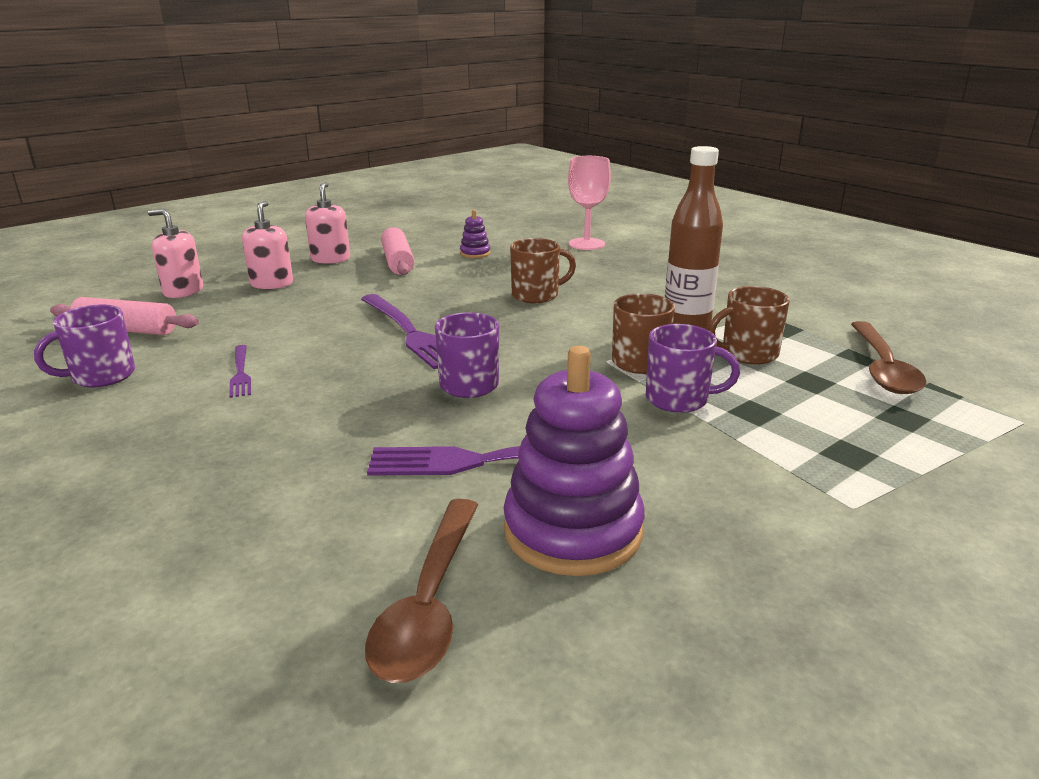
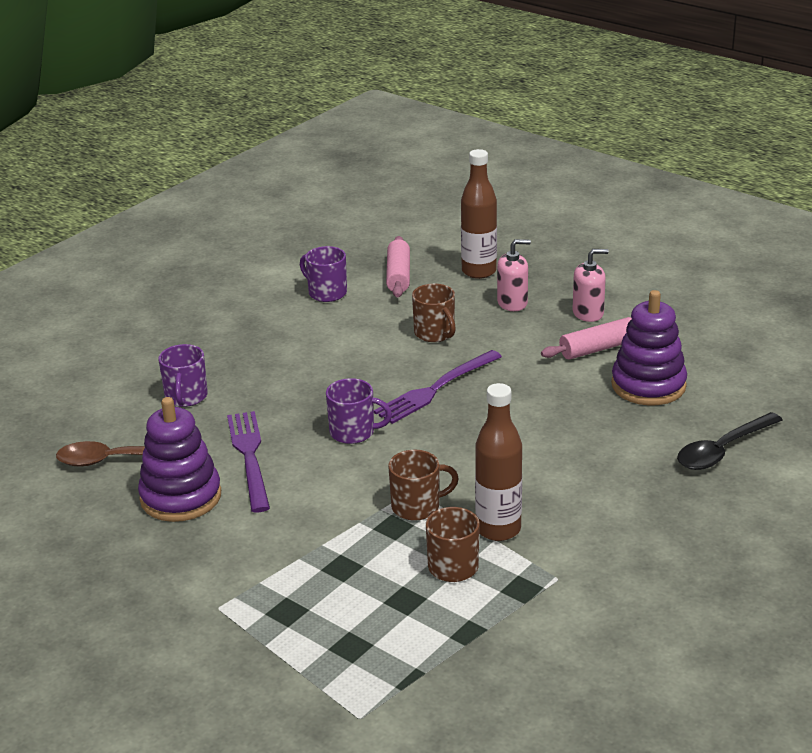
camera: 80 degrees right, 5 degrees up
(183, 291) = (479, 271): pink soap dispenser -> brown bottle
(240, 373) = (345, 338): purple fork -> none
(475, 253) = (648, 385): purple stacking toy -> purple stacking toy, size x2.28
(536, 295) = (546, 437): brown mug -> brown mug (435, 333)
(586, 244) = (723, 450): pink goblet -> black spoon
(679, 399) = (353, 530): purple mug -> purple mug (186, 397)
(883, 368) = (446, 646): brown spoon -> none

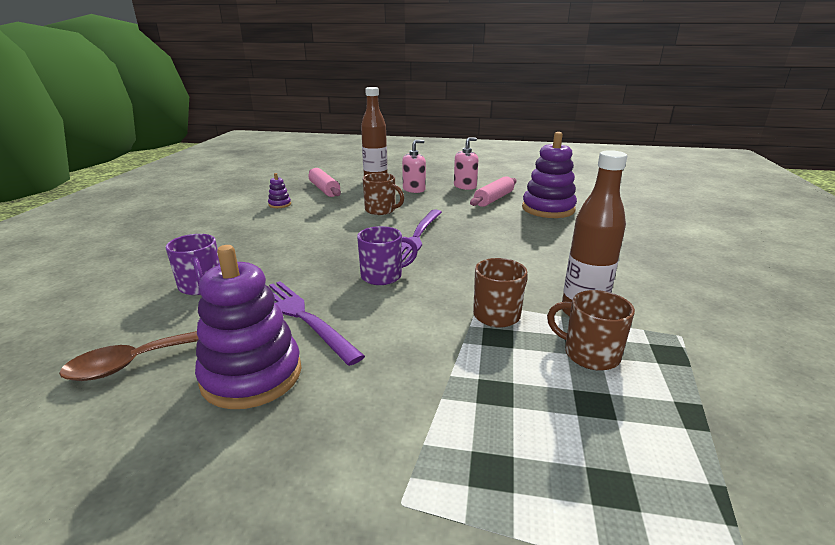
camera: 30 degrees left, 5 degrees down
(326, 293) = (280, 204): purple mug -> purple stacking toy
(723, 450) = (640, 229): black spoon -> none

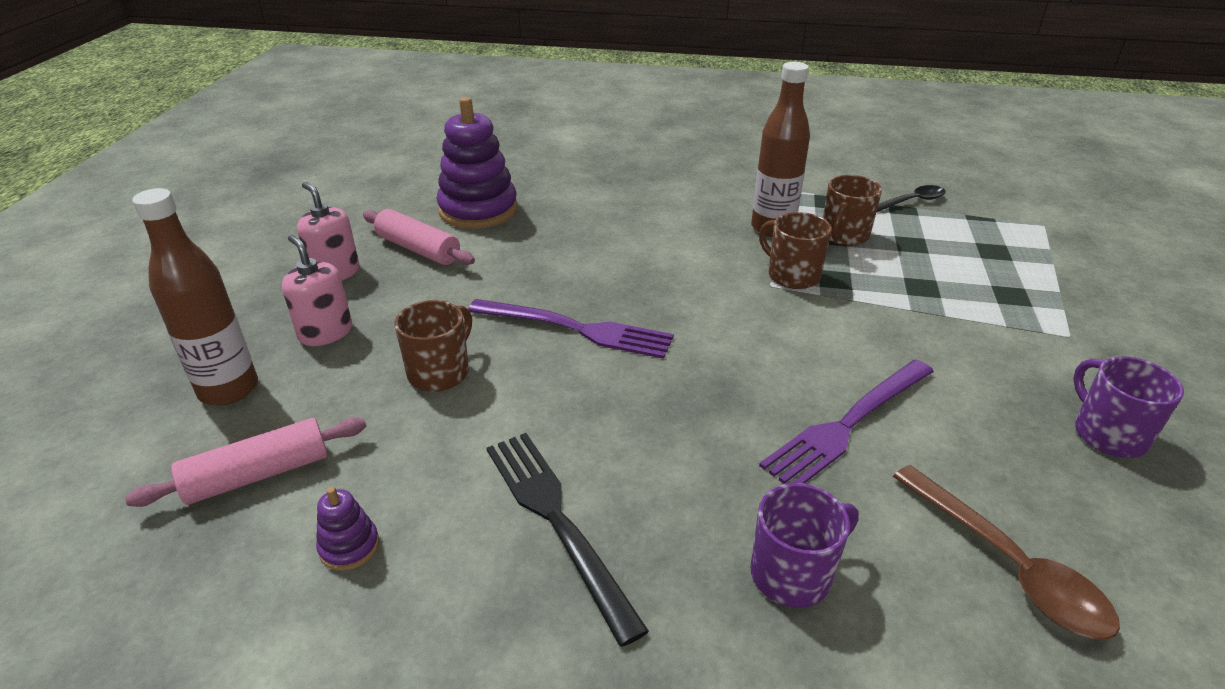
camera: 90 degrees left, 10 degrees up
(252, 375) = (983, 448): purple stacking toy -> none
(271, 235) = (556, 521): none -> black fork
(382, 276) = (716, 359): purple mug -> purple mug (1108, 434)
(726, 430) = (912, 201): none -> black spoon

